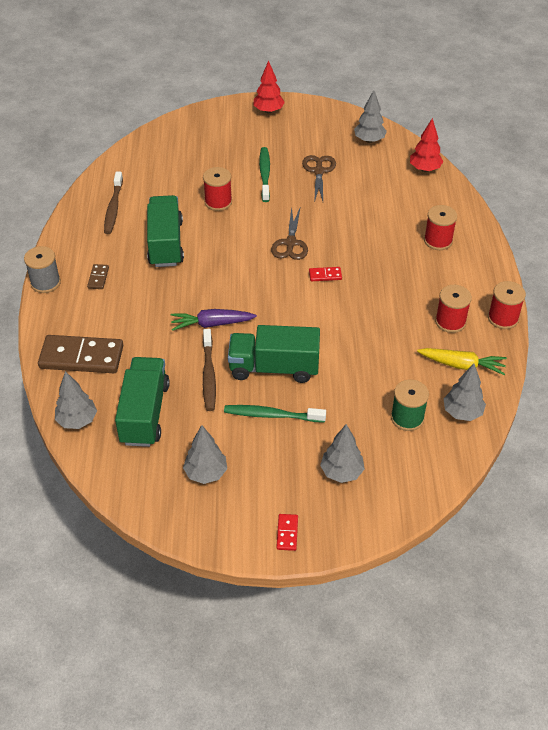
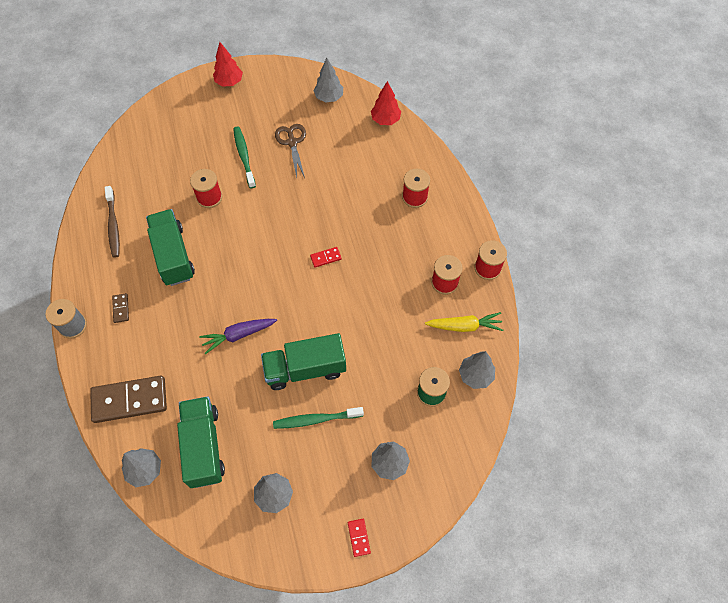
camera: 15 degrees left, 15 degrees up
(209, 375) = (250, 391): brown toothbrush -> none
(290, 243) = (286, 229): brown scissors -> none

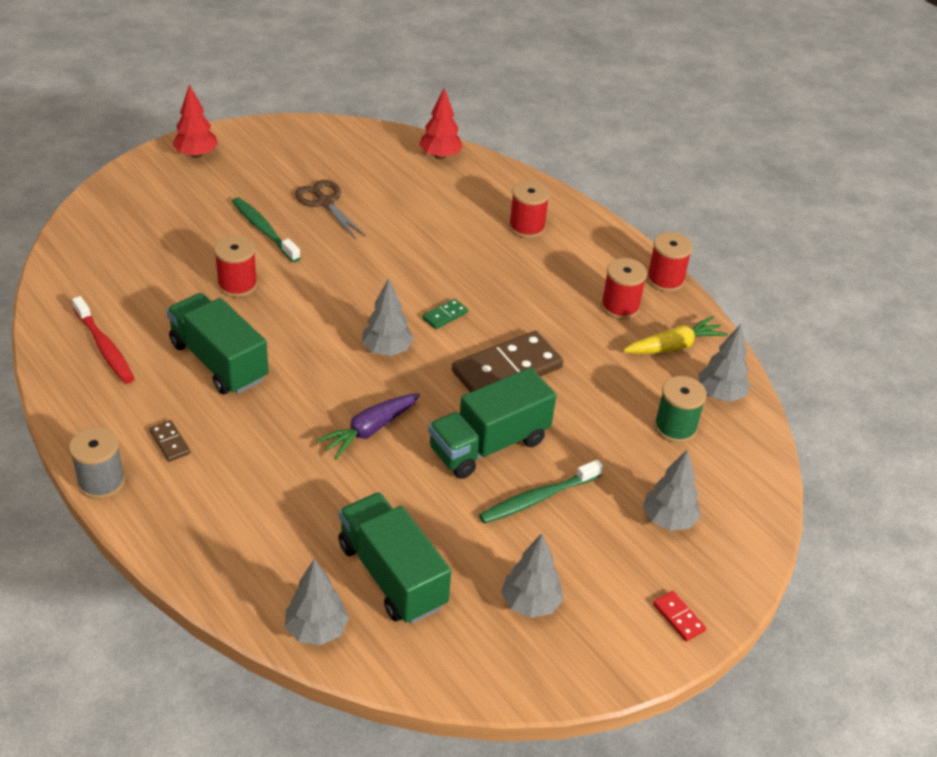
camera: 25 degrees left, 20 degrees down
(113, 225) = (104, 347): brown toothbrush -> red toothbrush
(129, 400) = (244, 550): brown domino -> brown domino (507, 370)
(326, 258) = (445, 316): red domino -> green domino
(329, 97) = (349, 146): grey tree -> grey tree (387, 350)

